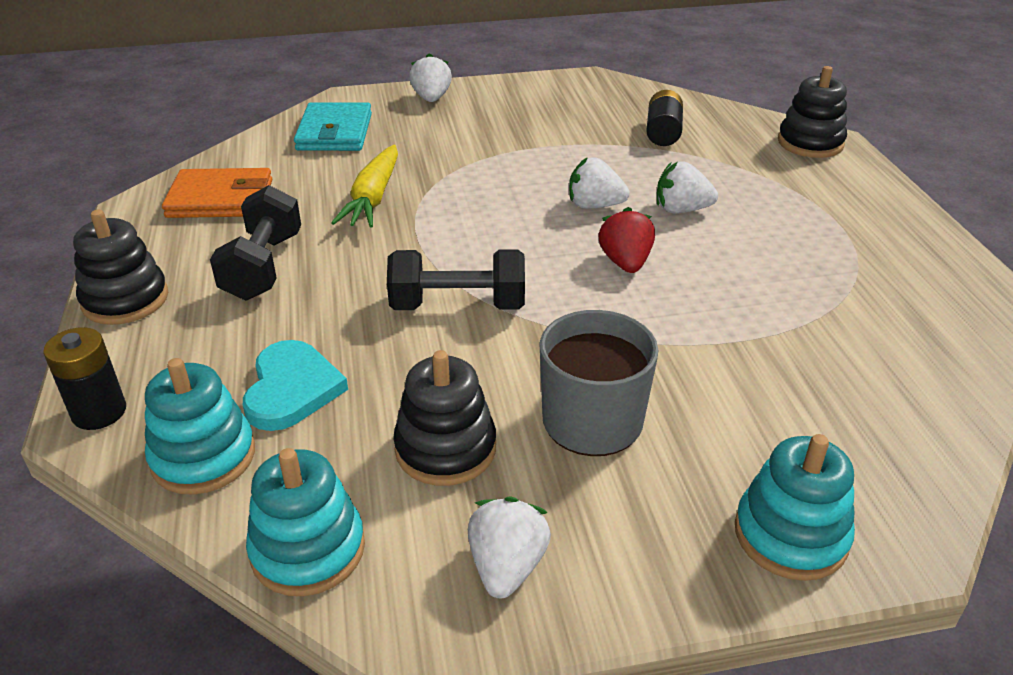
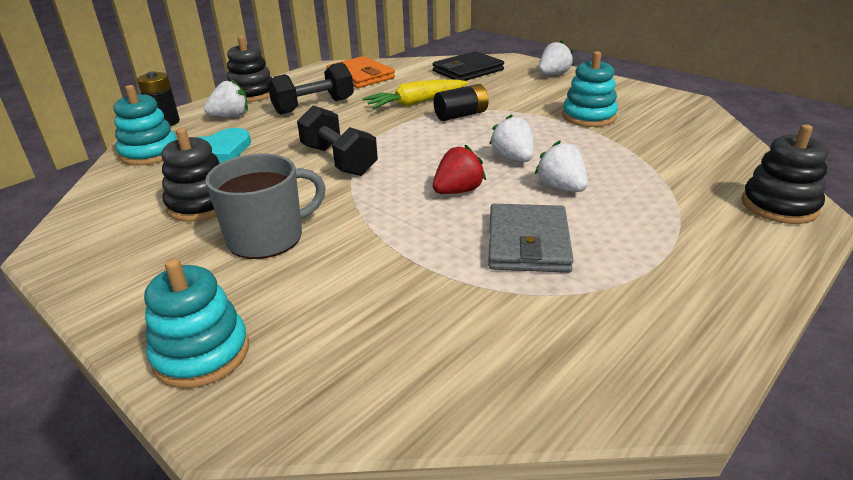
camera: 55 degrees right, 5 degrees down
(308, 549) = (97, 200): turquoise stacking toy -> turquoise stacking toy (588, 117)
(335, 132) = (468, 70): turquoise wallet -> black wallet
(507, 566) = (112, 257): white strawberry -> white strawberry (230, 116)
(663, 133) = (661, 146): black battery -> black battery (461, 115)
(759, 269) = (528, 243): none -> grey wallet

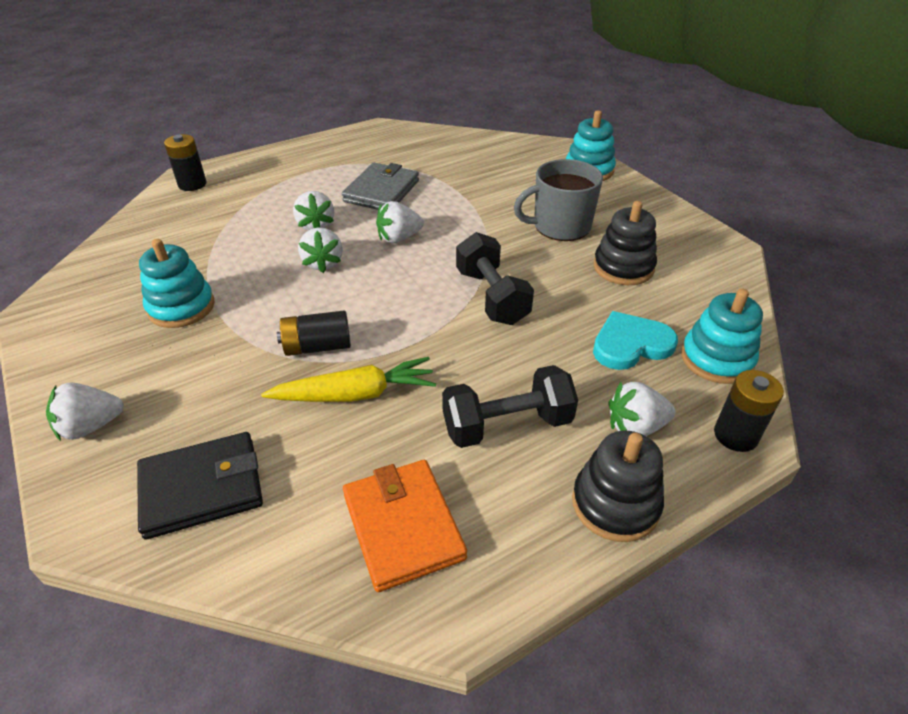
camera: 165 degrees left, 10 degrees up
(458, 191) = (399, 238): red strawberry -> white strawberry
(779, 206) = (192, 184): black stacking toy -> black battery

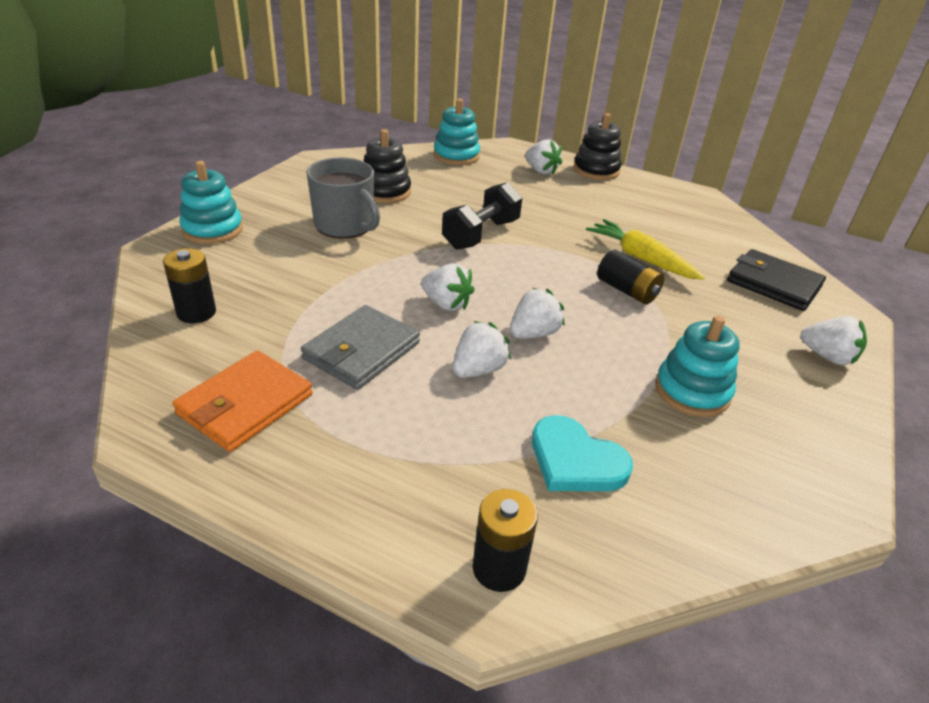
camera: 125 degrees left, 5 degrees down
(381, 191) = (362, 351): grey wallet -> grey wallet turned 45 degrees counterclockwise
(403, 526) = (689, 216): orange wallet -> orange wallet (245, 404)
(507, 425) = (589, 204): black dumbbell -> none
(631, 344) = (473, 179): turquoise heart -> turquoise heart (575, 460)
(735, 435) = (512, 149): black battery -> black battery (196, 312)

